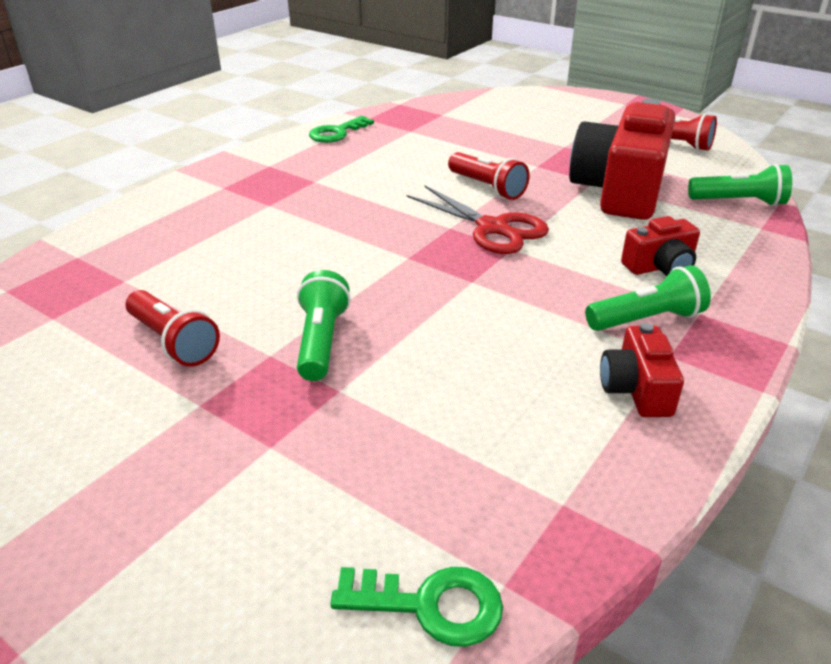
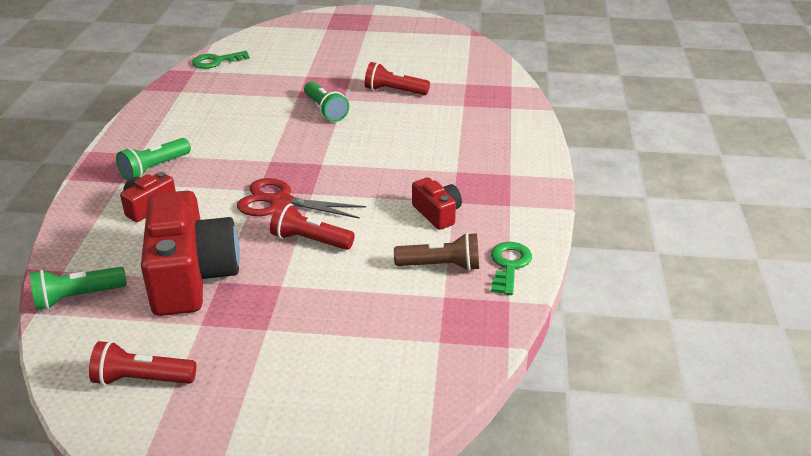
camera: 150 degrees right, 0 degrees up
(390, 145) = (441, 266): none -> brown flashlight
(636, 389) = (156, 134): red camera -> red camera (437, 213)

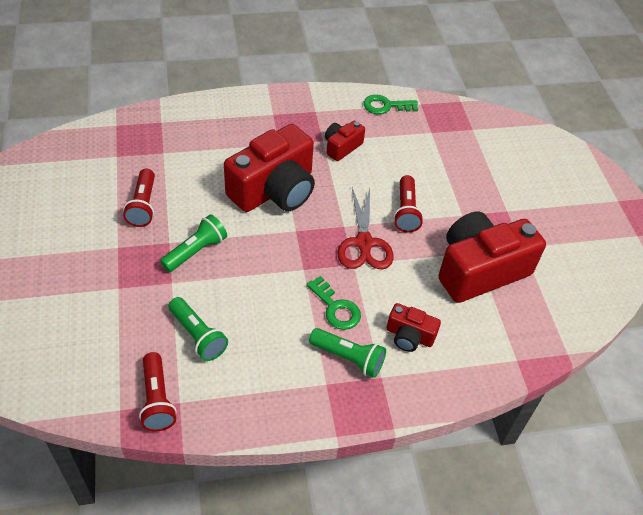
camera: 110 degrees left, 15 degrees up
(77, 297) = (539, 333): green flashlight -> green flashlight (198, 336)
(142, 379) = (584, 260): red flashlight -> red flashlight (157, 400)
(216, 61) = (90, 394): green key -> green key (336, 308)
(384, 159) = (274, 190): none -> red camera
(441, 266) = (401, 137): brown flashlight -> none

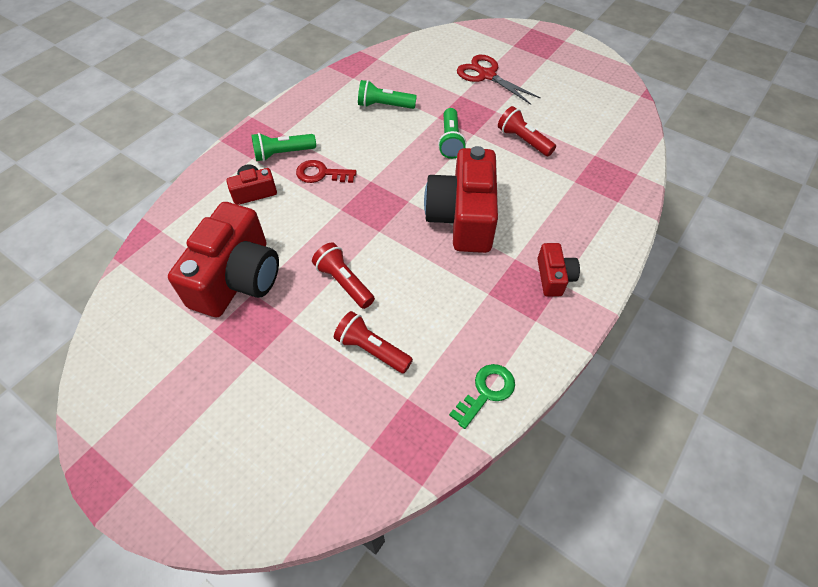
camera: 140 degrees right, 5 degrees up
(157, 400) = (365, 71): red flashlight -> red flashlight (371, 349)
(336, 308) = (321, 174): green key -> red key
(341, 147) = (465, 301): red camera -> red camera (554, 277)
(364, 243) = (349, 230): red scissors -> red scissors (487, 75)

